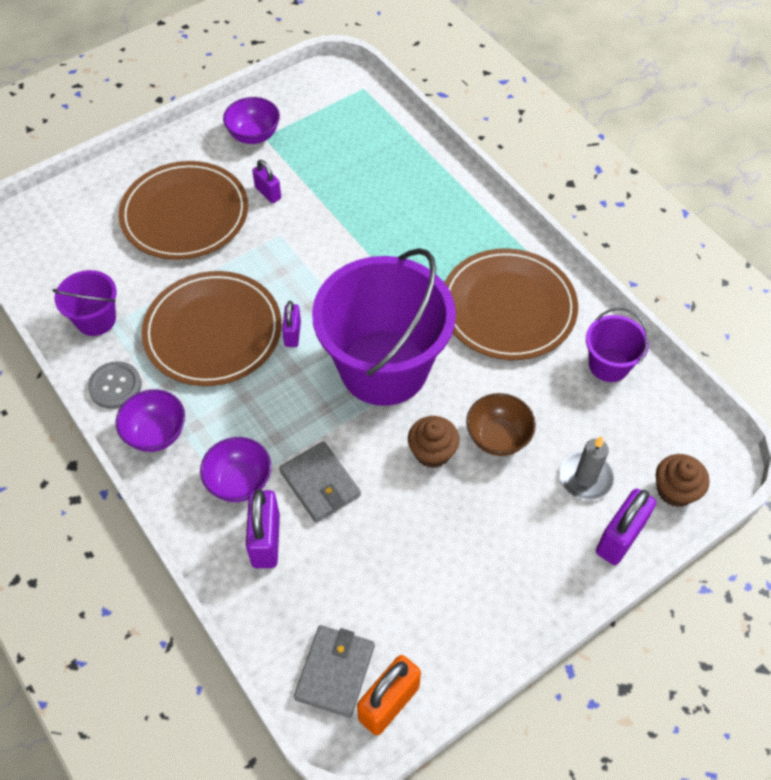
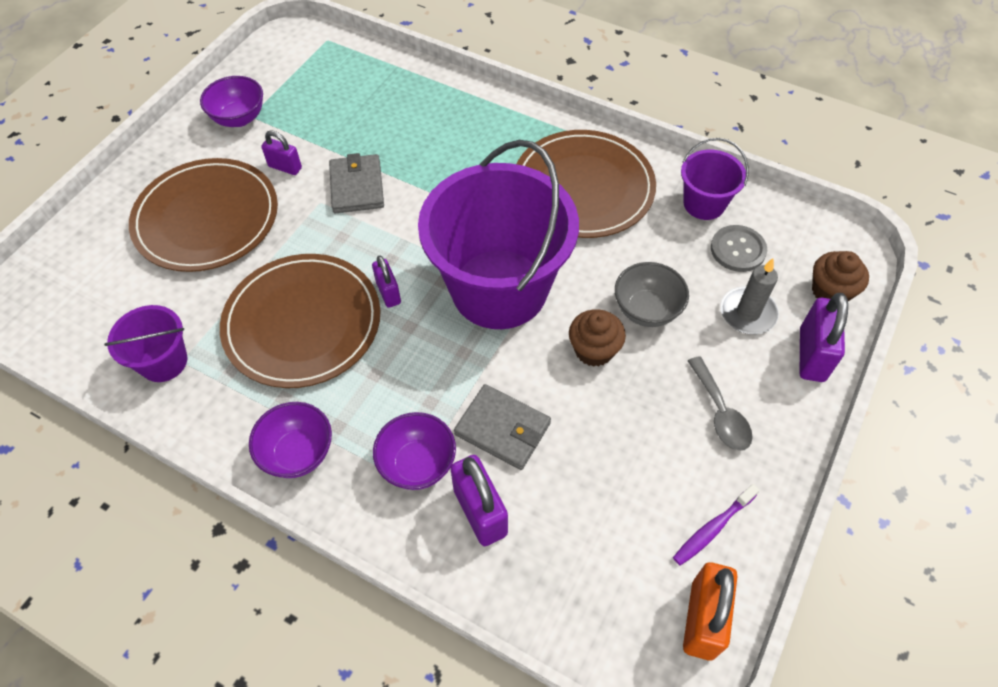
camera: 25 degrees left, 0 degrees up
(115, 386) = (224, 422): grey button -> grey button (738, 250)
(335, 672) = (630, 615): grey wallet -> grey wallet (357, 187)
(441, 639) = (712, 528): none -> purple toothbrush
(498, 437) = (646, 310): brown bowl -> grey bowl
(507, 551) = (720, 413): none -> grey spoon

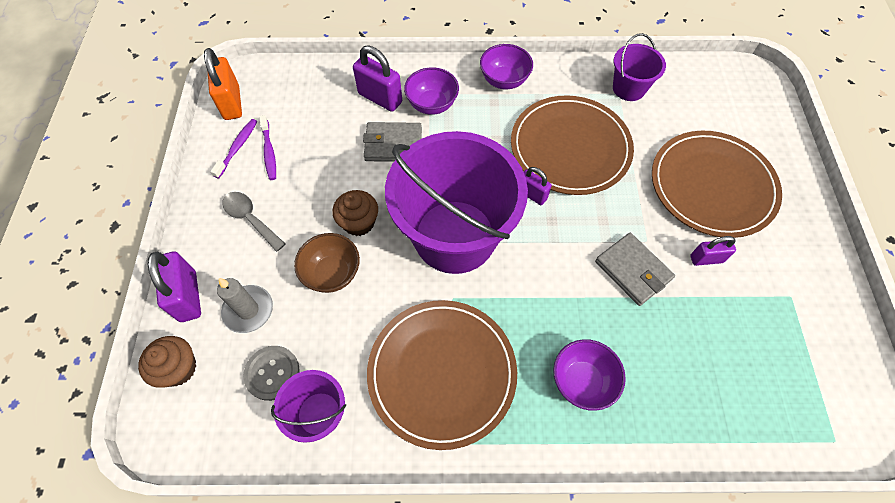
camera: 150 degrees right, 5 degrees up
(239, 118) = (797, 288): purple bowl -> purple bowl (582, 381)
(646, 310) = (332, 273): grey bowl -> brown bowl
(670, 499) = (269, 152): none -> purple toothbrush

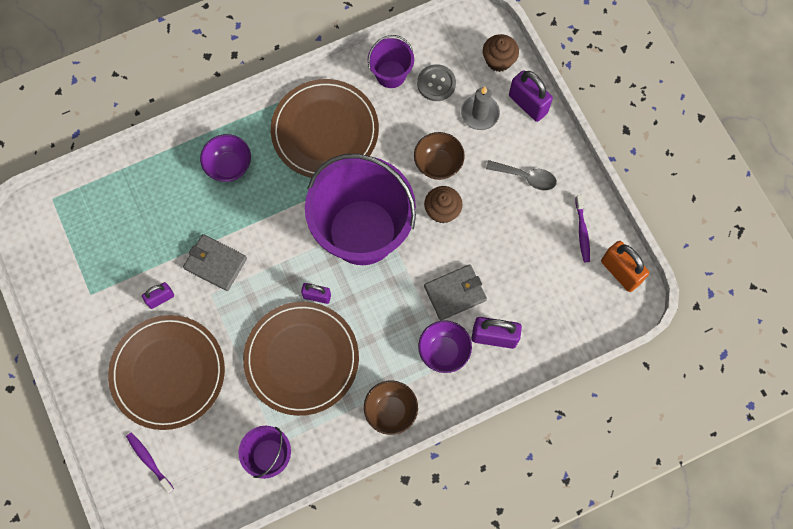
camera: 155 degrees right, 10 degrees up
(269, 152) = (553, 239): purple toothbrush -> purple toothbrush (149, 461)
(504, 80) = (391, 411): purple bowl -> brown bowl

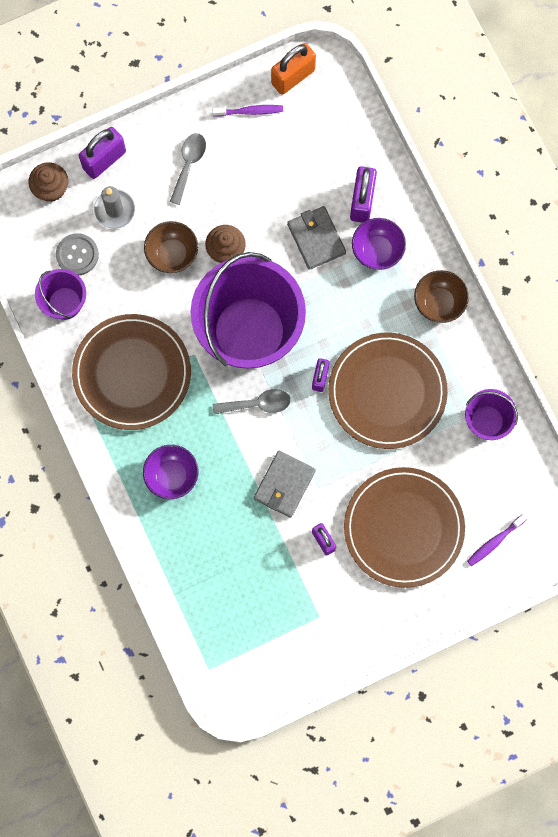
camera: 90 degrees left, 5 degrees up
(293, 240) = (258, 404): none -> grey spoon

